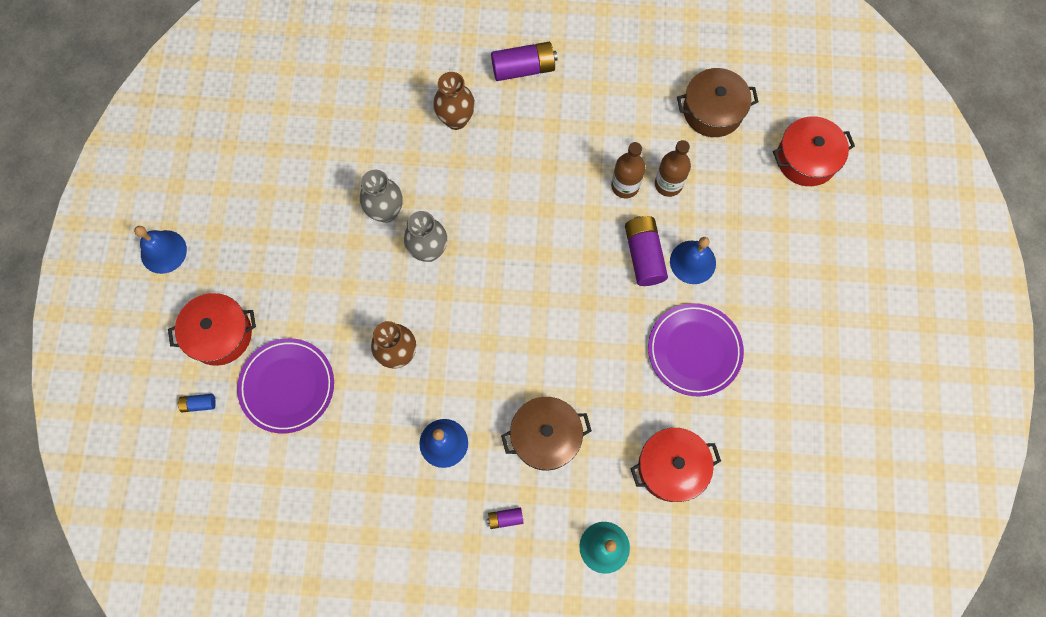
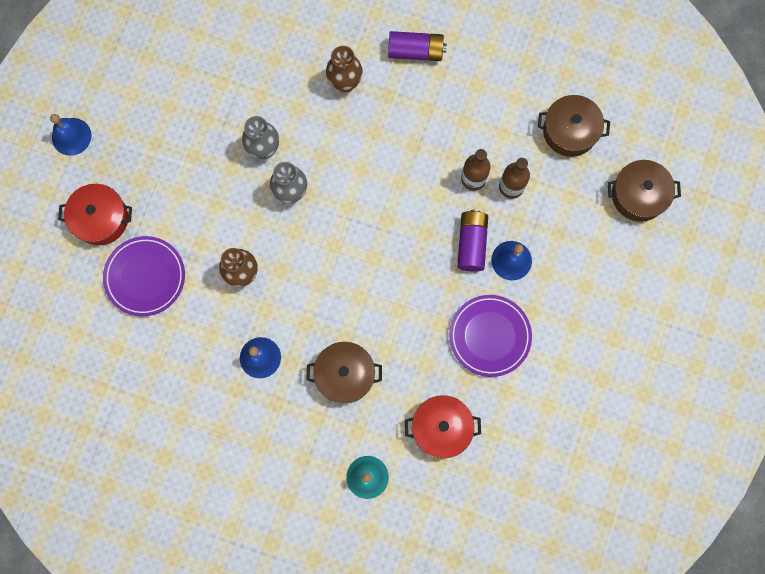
camera: 15 degrees right, 5 degrees up
(199, 404) = (70, 273): blue battery -> none
(505, 518) = (293, 432): purple battery -> none
(806, 159) = (638, 195): red pot -> brown pot

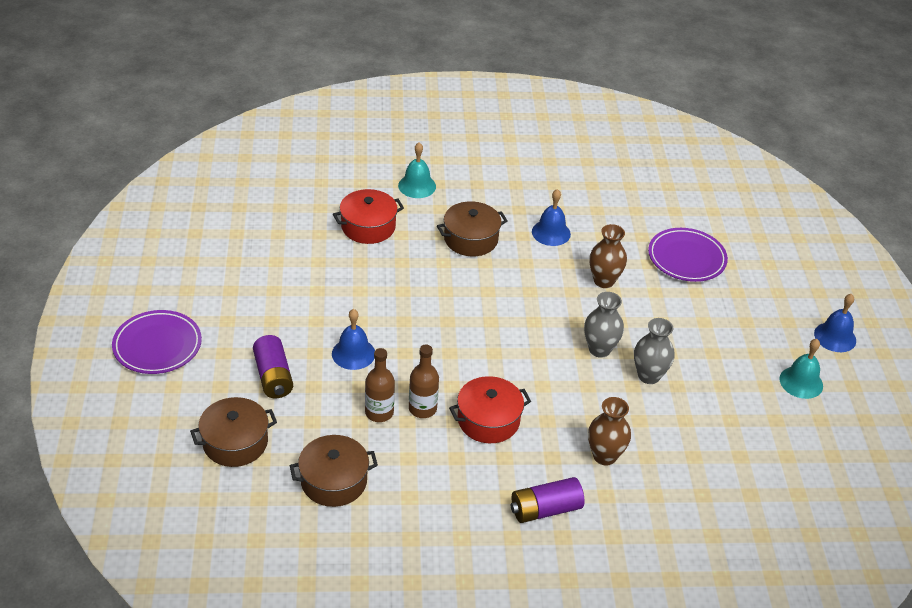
camera: 155 degrees right, 35 degrees down
(101, 219) = (756, 286): red pot -> red pot (488, 420)
(136, 99) = (801, 382): none -> turquoise bell
(471, 243) = (400, 356): purple battery -> purple battery (273, 376)
(489, 336) = (351, 294): purple plate -> purple plate (157, 345)

